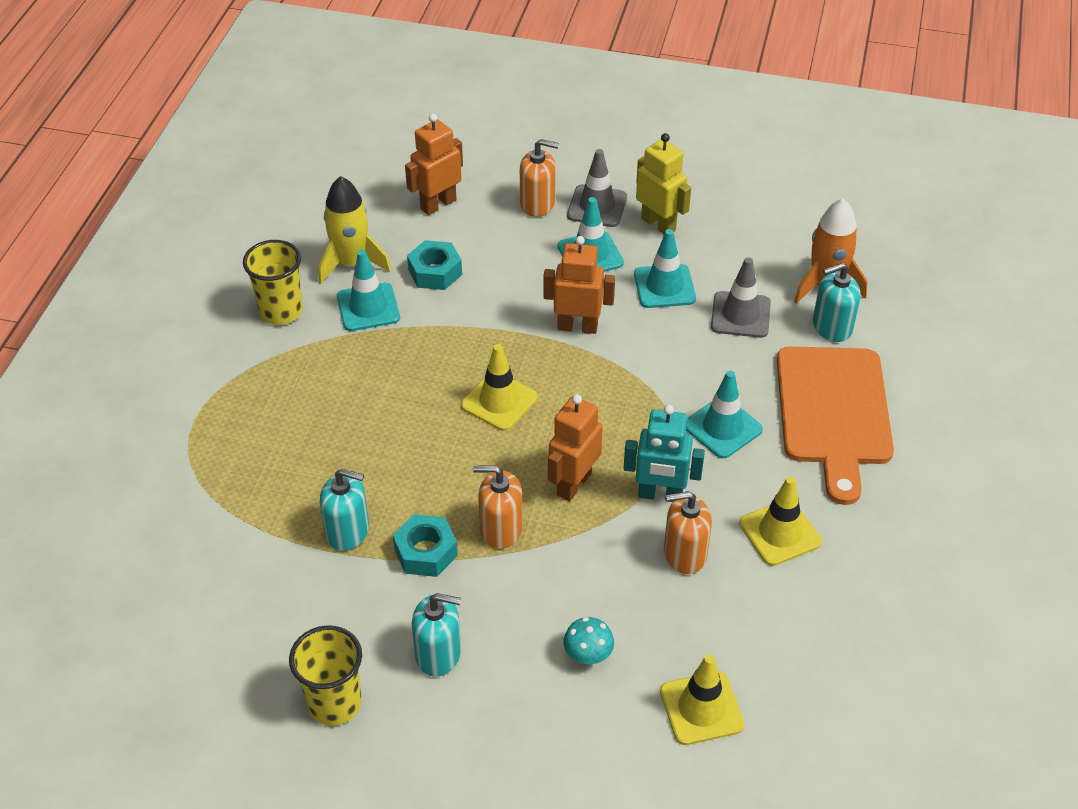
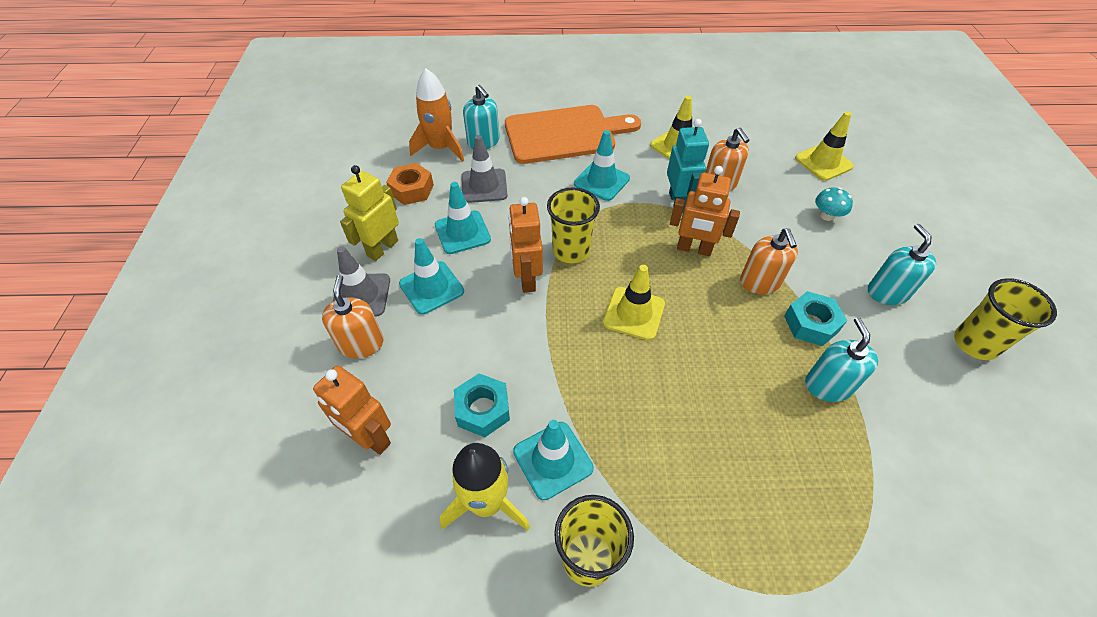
camera: 105 degrees left, 5 degrees up
(607, 371) = (571, 251): none -> yellow cup
(749, 253) = (411, 190): none -> orange nut

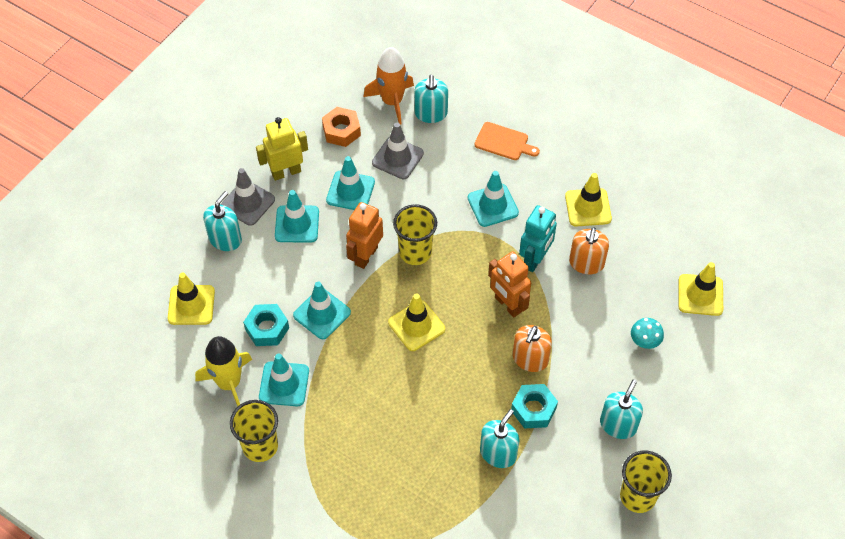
camera: 35 degrees right, 5 degrees up
(361, 343) = (225, 239): orange soap dispenser -> turquoise soap dispenser
(370, 438) = (191, 305): orange robot -> yellow traffic cone
(530, 358) = (322, 314): none -> turquoise traffic cone
(565, 134) = (504, 142): orange cutting board -> orange cutting board, size x0.47

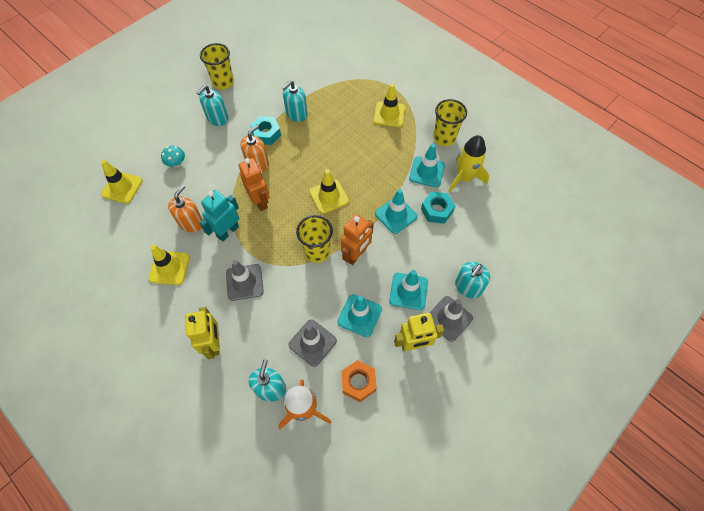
camera: 170 degrees left, 5 degrees up
(191, 305) = (493, 236): yellow traffic cone -> yellow traffic cone (389, 114)
(492, 205) = (244, 282): turquoise traffic cone -> grey traffic cone
(504, 142) = (214, 343): orange cutting board -> yellow robot

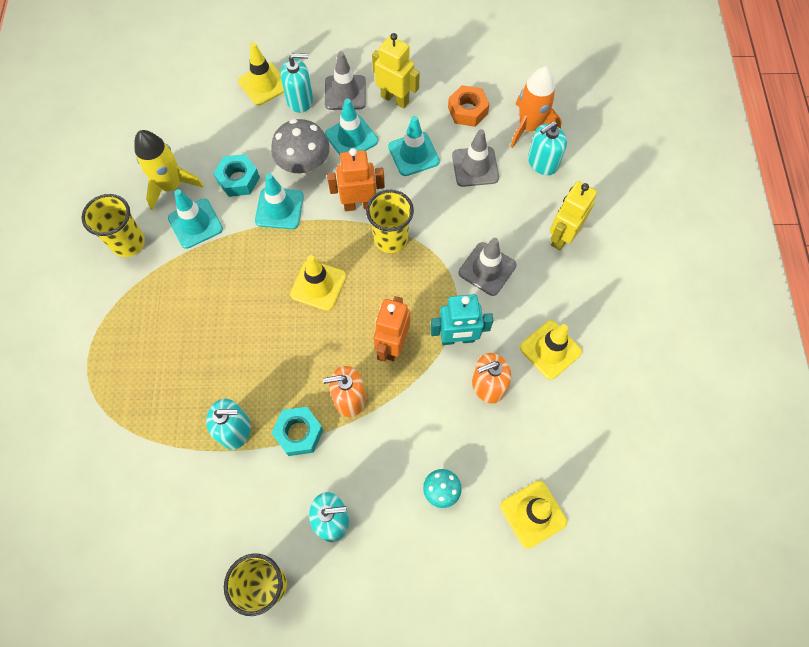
camera: 135 degrees left, 5 degrees up
(389, 114) = (140, 325): yellow traffic cone -> yellow traffic cone (264, 84)
(414, 250) = (304, 164): none -> grey mushroom

